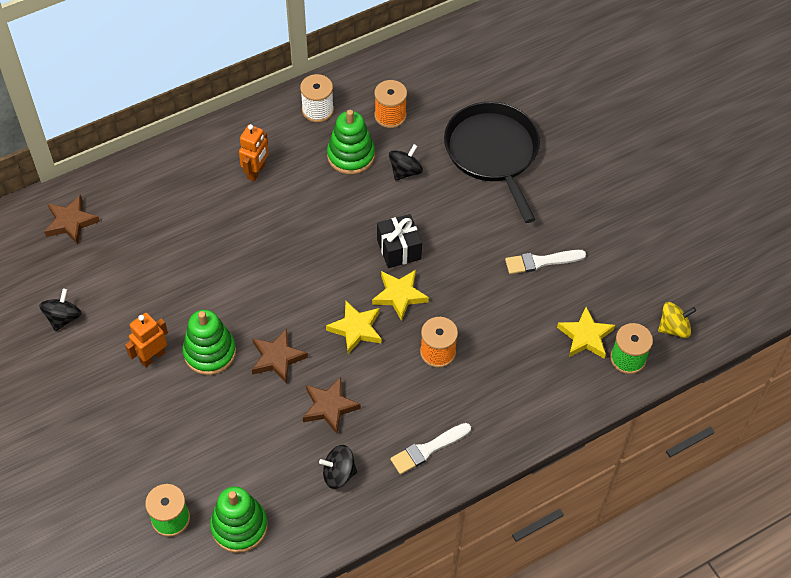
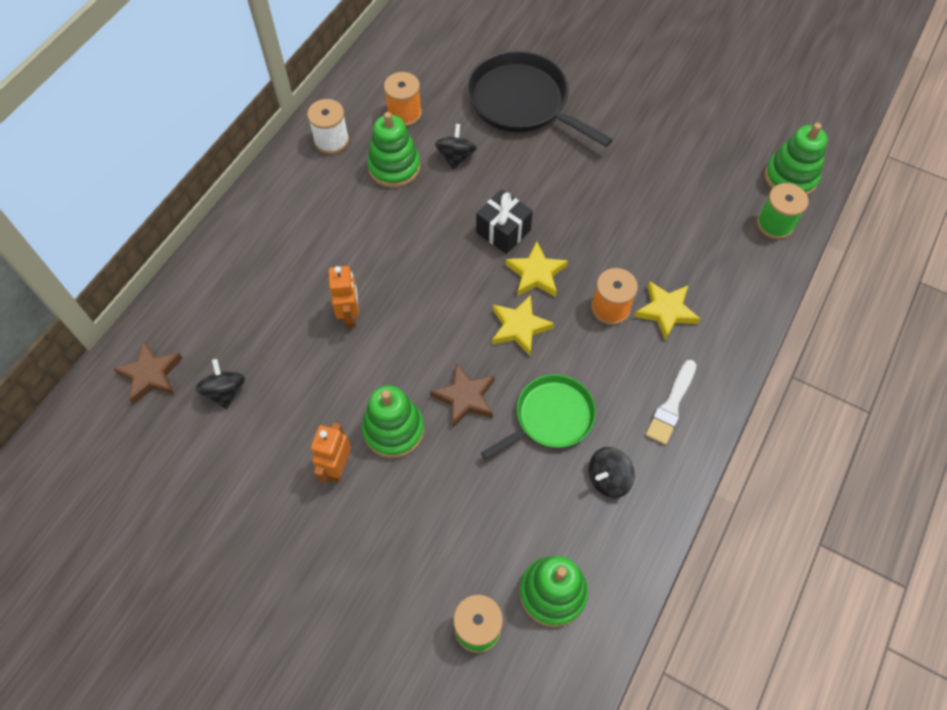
camera: 30 degrees left, 5 degrees up
(63, 318) = (211, 480): black spinning top -> black spinning top (225, 391)
(256, 172) = (313, 227): orange robot -> orange robot (350, 315)
(329, 407) = (550, 417): brown star -> green pan
(541, 262) = (637, 177): white brush -> none
(585, 336) = (725, 224): yellow star -> yellow star (666, 311)
(673, 328) = (790, 177): yellow spinning top -> green stacking toy

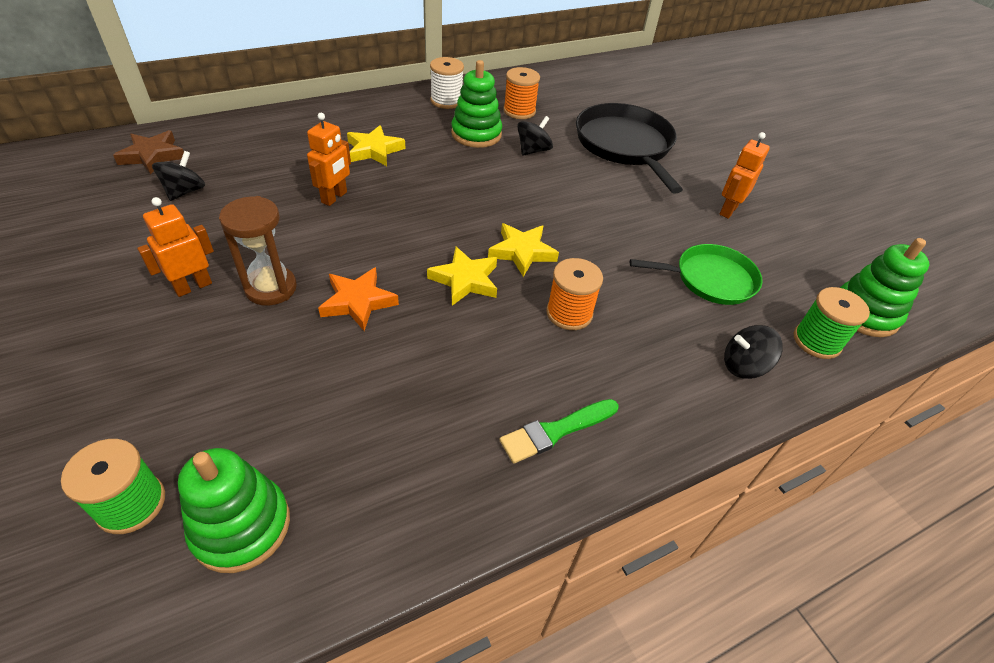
camera: 30 degrees right, 15 degrees down
(393, 429) = (271, 288): green stacking toy -> brown hourglass
(465, 398) = (358, 302): brown star -> orange star
(503, 231) = (523, 211): black gift -> none
(550, 417) = (418, 364): green pan -> green pan (710, 279)
(608, 478) = (419, 455): black spinning top -> black spinning top (743, 366)
(646, 130) = (728, 210): none -> orange robot
(666, 311) = (626, 347): yellow star -> yellow star (374, 150)
(671, 405) = (555, 431): white brush -> green brush

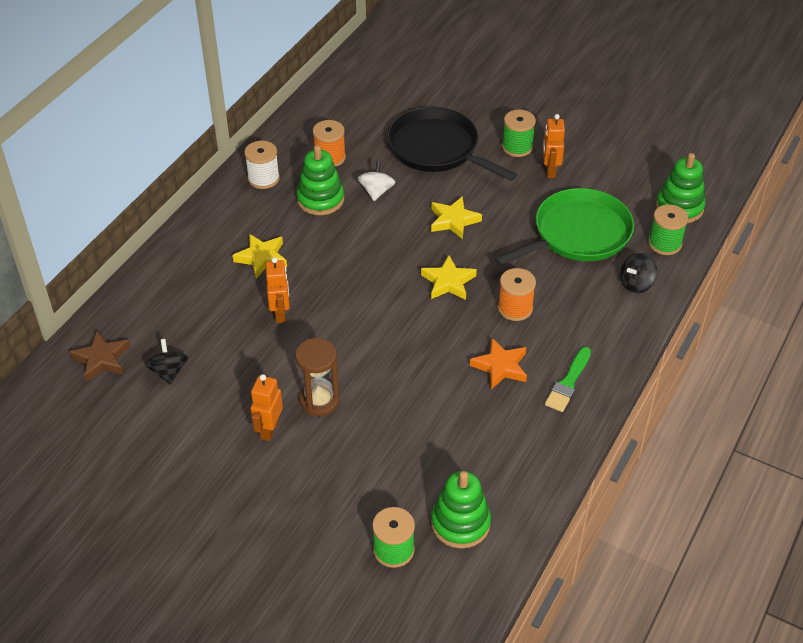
camera: 30 degrees left, 0 degrees up
(358, 302) = (383, 376): orange star -> orange star (500, 367)
(465, 280) = (433, 323): yellow star -> yellow star (453, 220)
(533, 150) = (376, 191): black spinning top -> white spinning top
(709, 177) = (517, 147): none -> green spool
(710, 279) = (577, 234): green pan -> green pan, size x1.55

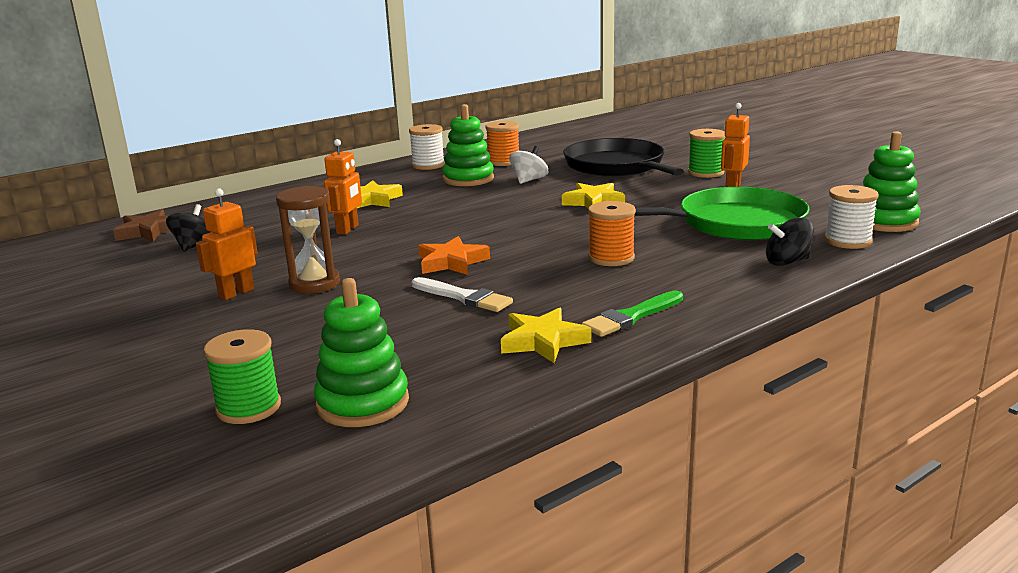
camera: 25 degrees right, 25 degrees down
(443, 389) = (464, 297): none -> white brush
(448, 282) = (549, 233): yellow star -> yellow star (543, 341)
(500, 367) = (552, 293): orange star -> orange star (451, 262)
(664, 243) = (847, 241): green spool -> white spool

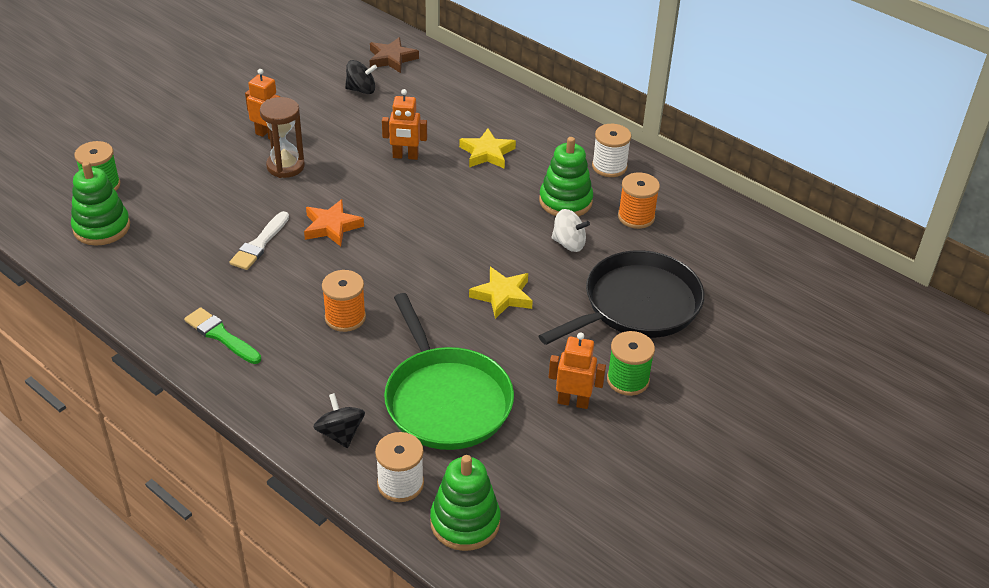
camera: 75 degrees right, 20 degrees up
(543, 341) = (181, 293): yellow star -> none

